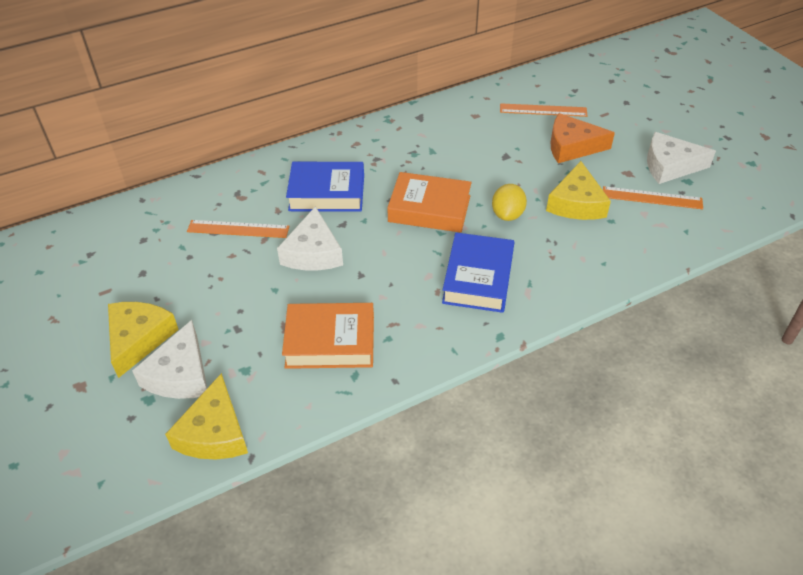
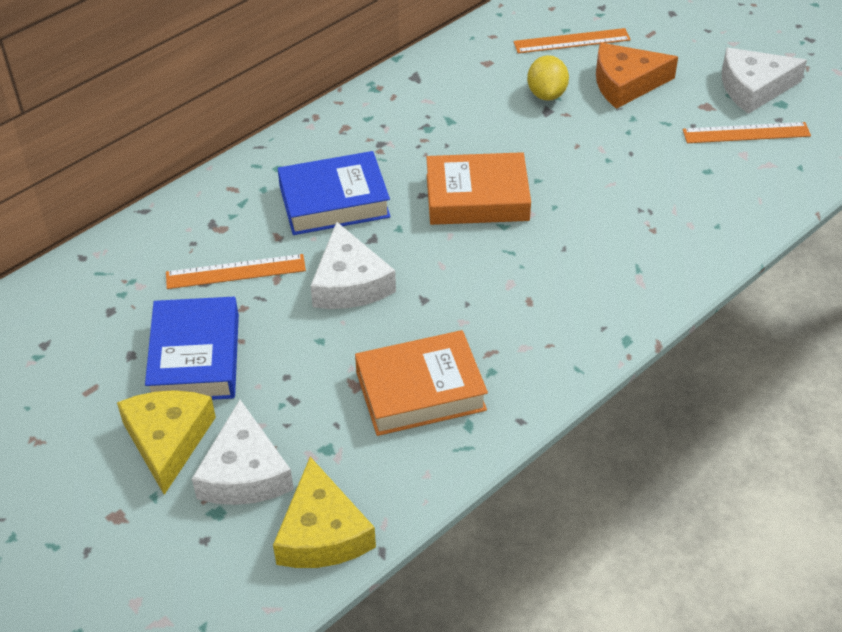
camera: 15 degrees left, 0 degrees up
(478, 278) = (573, 274): blue book -> blue book (195, 358)
(507, 214) = (578, 187): yellow lemon -> yellow lemon (546, 94)
(576, 203) = (657, 156): yellow cheese -> none

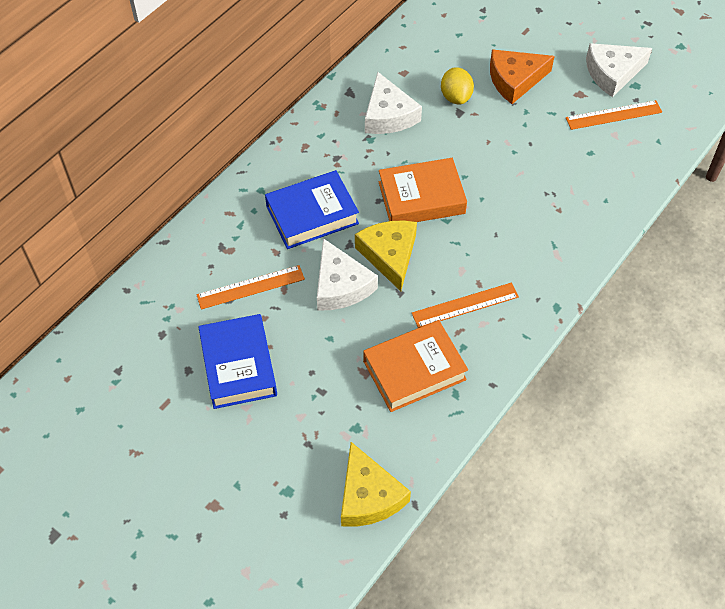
camera: 10 degrees left, 10 degrees up
(168, 440) = (235, 438): yellow cheese -> yellow cheese (389, 255)
(244, 472) = (300, 456): white cheese -> white cheese (388, 115)
(571, 41) = (465, 44): orange ruler -> orange ruler (465, 305)

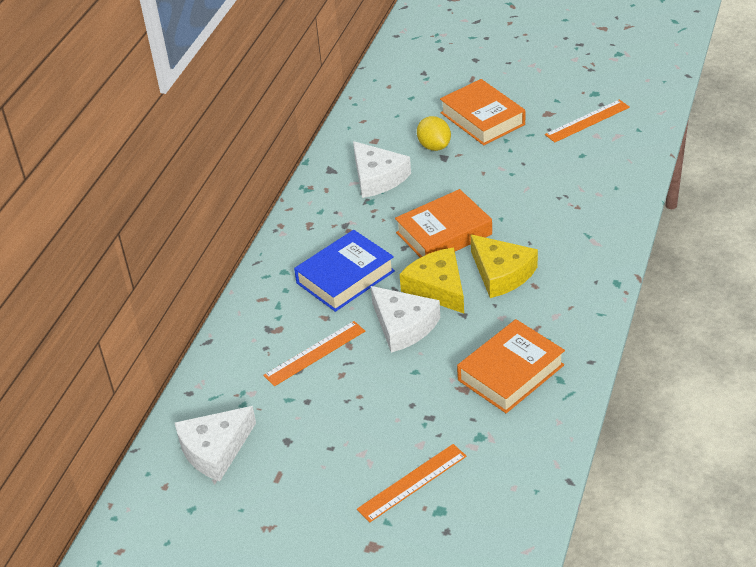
camera: 15 degrees left, 15 degrees down
(238, 366) = (336, 421): blue book -> none
(368, 496) = (521, 489): yellow cheese -> yellow cheese (501, 273)
(465, 305) = (531, 306): orange ruler -> orange ruler (412, 482)
(515, 80) = (482, 119): orange cheese -> orange book
(612, 73) = (569, 90): white cheese -> white cheese (215, 449)

